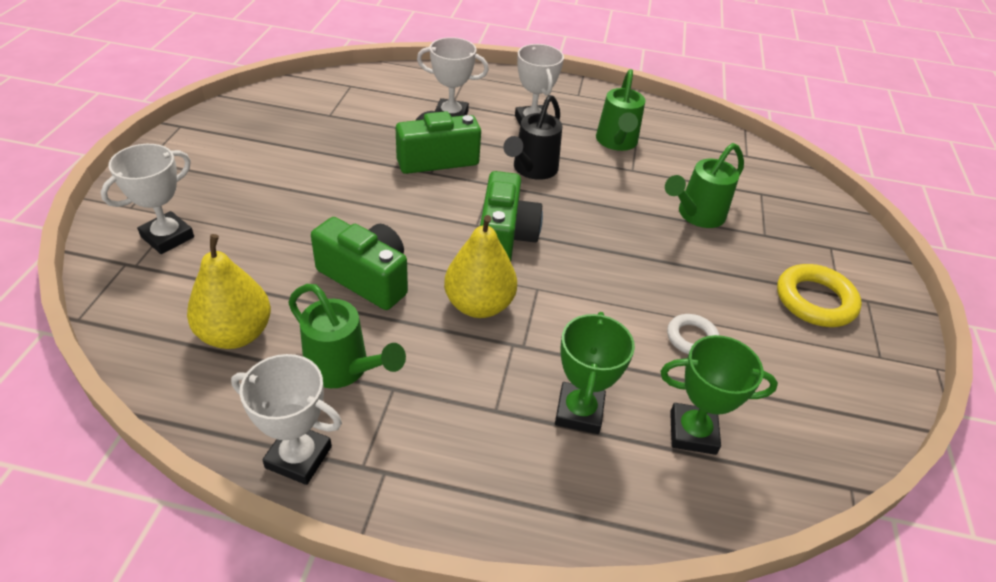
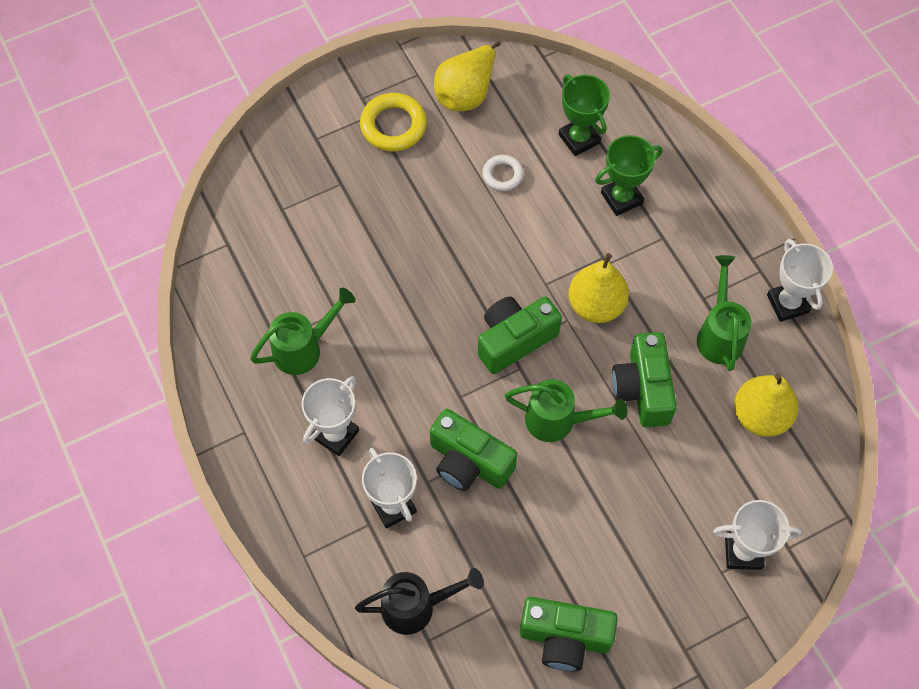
camera: 125 degrees left, 20 degrees up
(265, 127) = (565, 638): none -> green camera
(532, 169) = (411, 382): black watering can -> black watering can (415, 606)
(697, 215) = (359, 236): green watering can -> green watering can (557, 420)
(828, 378) = (466, 93): none -> yellow pear

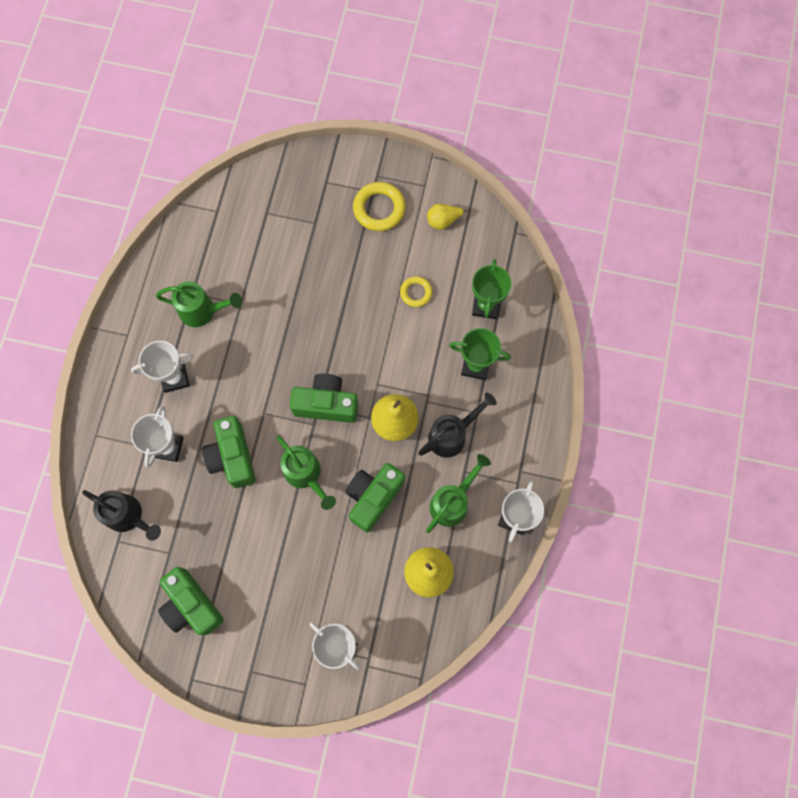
camera: 40 degrees right, 10 degrees up
(466, 93) = (443, 221): yellow pear -> yellow pear, size x0.58
(502, 175) = (416, 293): white ring -> yellow ring
(660, 276) = (451, 435): none -> black watering can

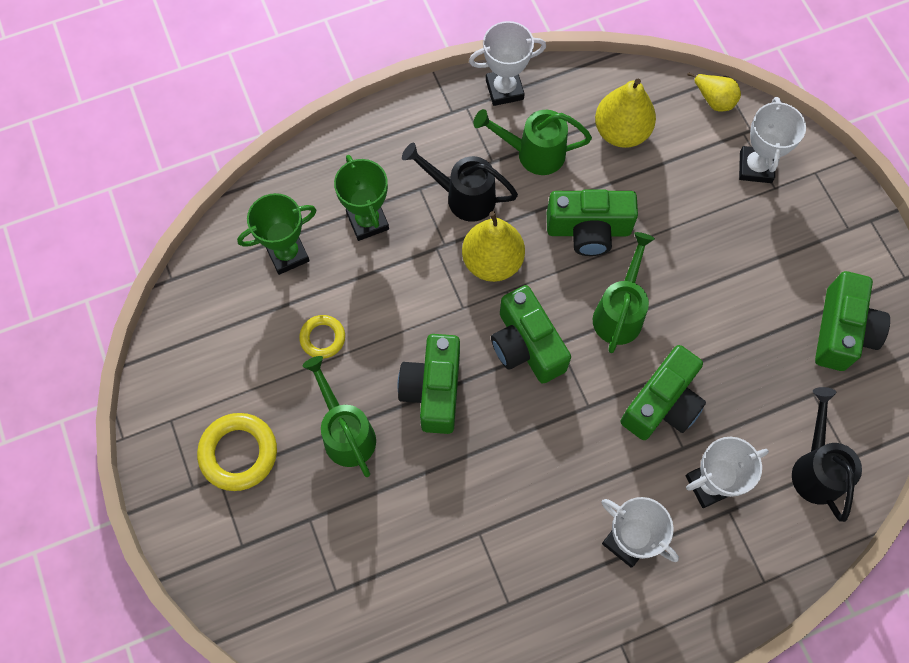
camera: 125 degrees left, 5 degrees down
(202, 311) = (522, 573): green watering can -> green watering can (346, 433)
(338, 333) = (433, 390): none -> green camera
(443, 221) = (207, 367): yellow pear -> yellow pear (714, 100)

